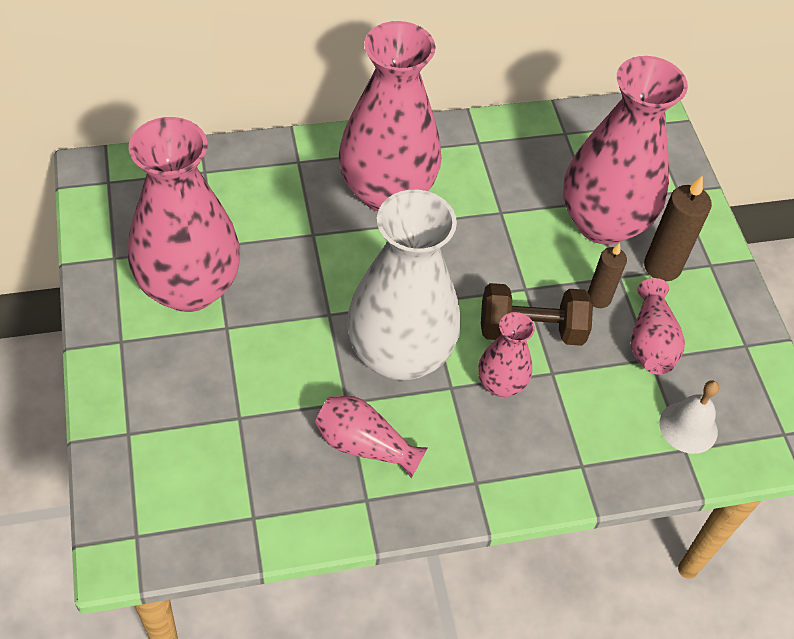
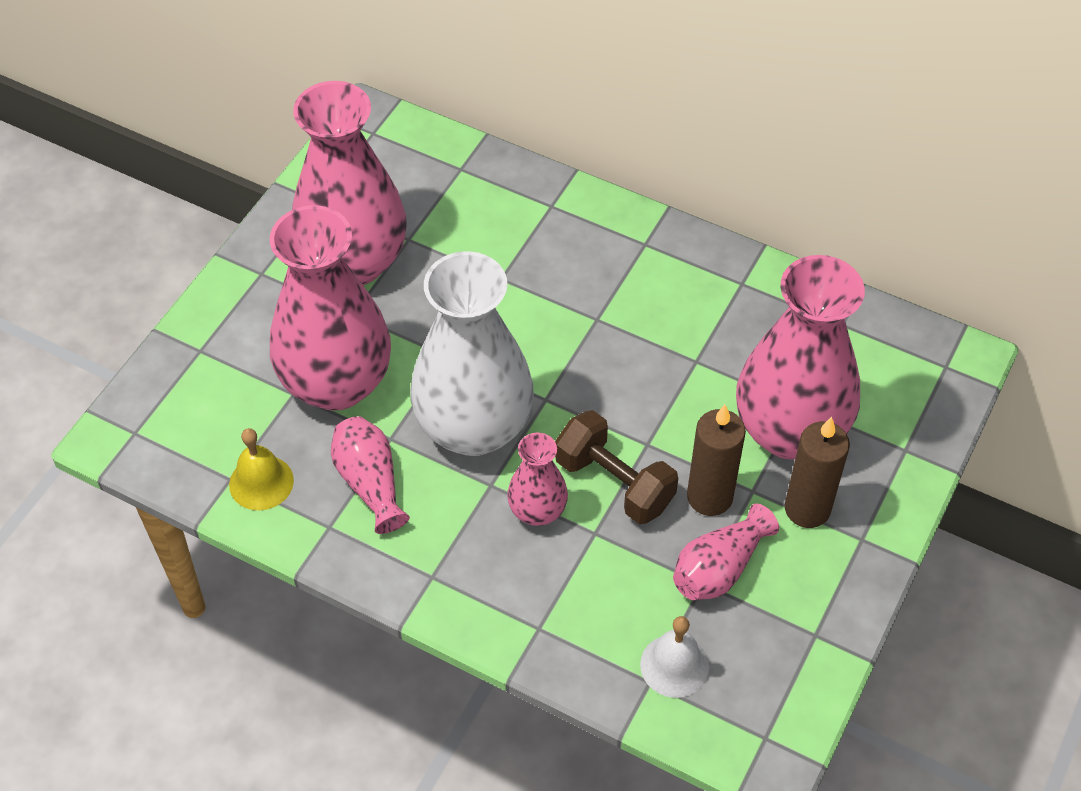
camera: 45 degrees right, 0 degrees up
(281, 503) = (261, 482): none -> yellow bell
(386, 192) = (605, 279): pink vase -> pink vase (336, 383)
(598, 298) = (709, 497): brown candle -> brown candle, size x1.55

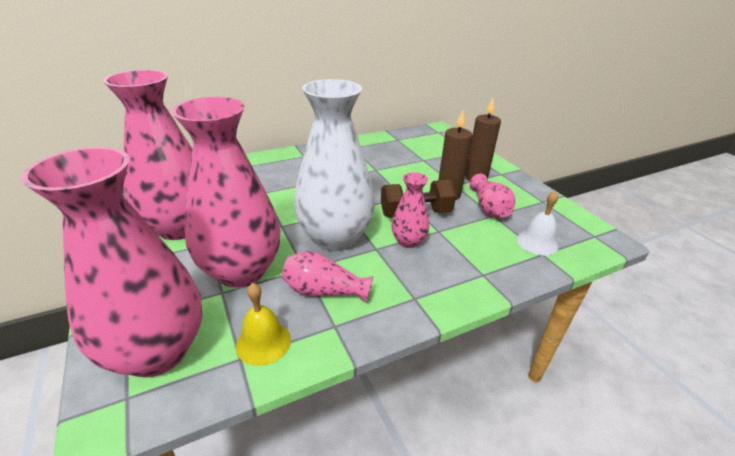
camera: 55 degrees left, 20 degrees down
(789, 431) = (434, 166): pink vase -> pink vase (157, 351)

